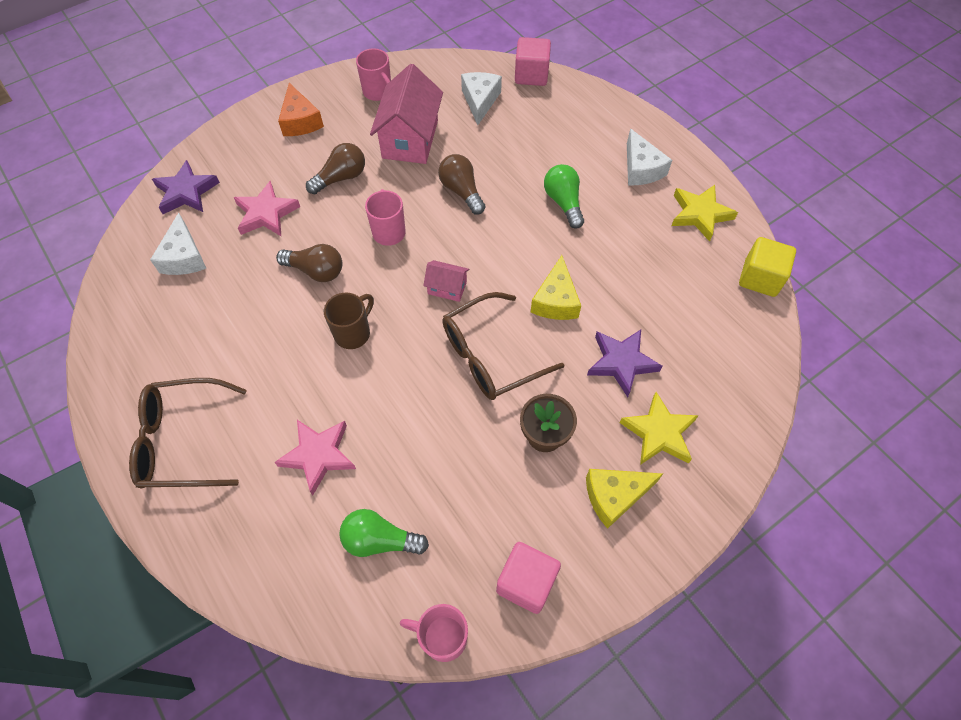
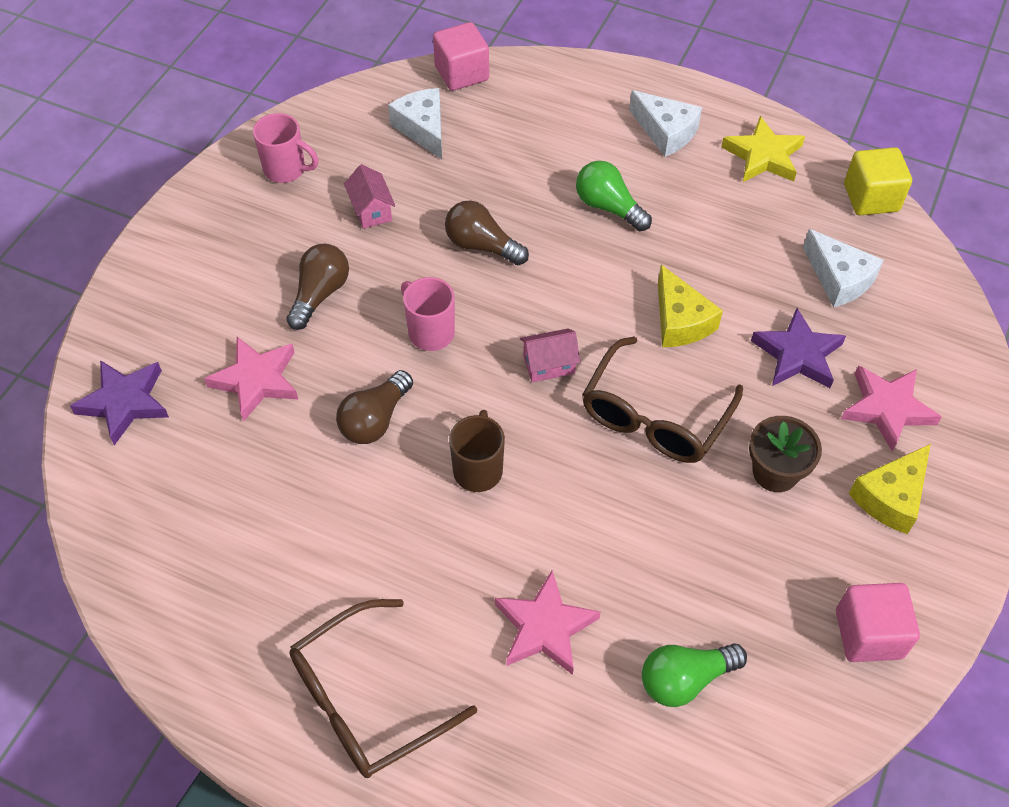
camera: 30 degrees left, 5 degrees down
(184, 257) = (188, 484): white cheese -> white cheese (839, 279)
(300, 121) = (211, 247): orange cheese -> none
(316, 271) = (375, 419): brown light bulb -> brown light bulb turned 135 degrees clockwise
(410, 139) = (371, 210): pink house -> pink house, size x0.49
(442, 637) = (827, 740): pink mug -> none
(659, 433) = (887, 409): yellow star -> pink star

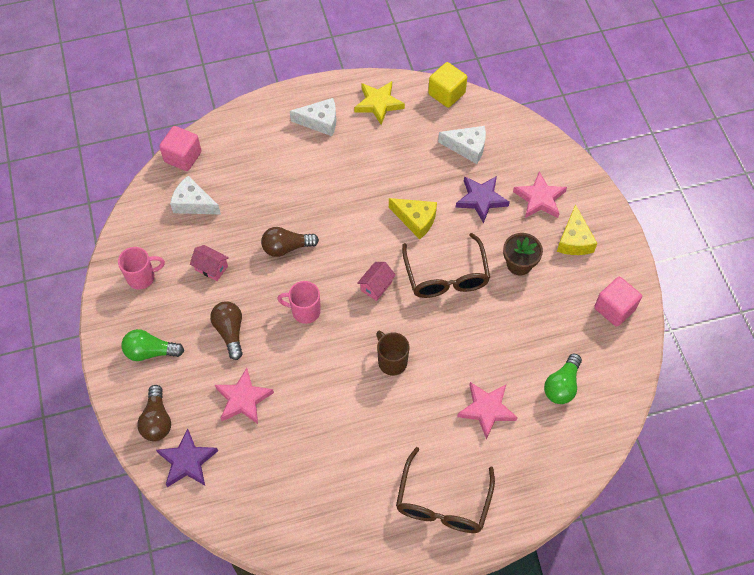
camera: 40 degrees left, 5 degrees up
(375, 419) = (321, 374): brown light bulb -> brown light bulb (157, 420)
(608, 207) = (329, 183): green light bulb -> green light bulb (150, 352)

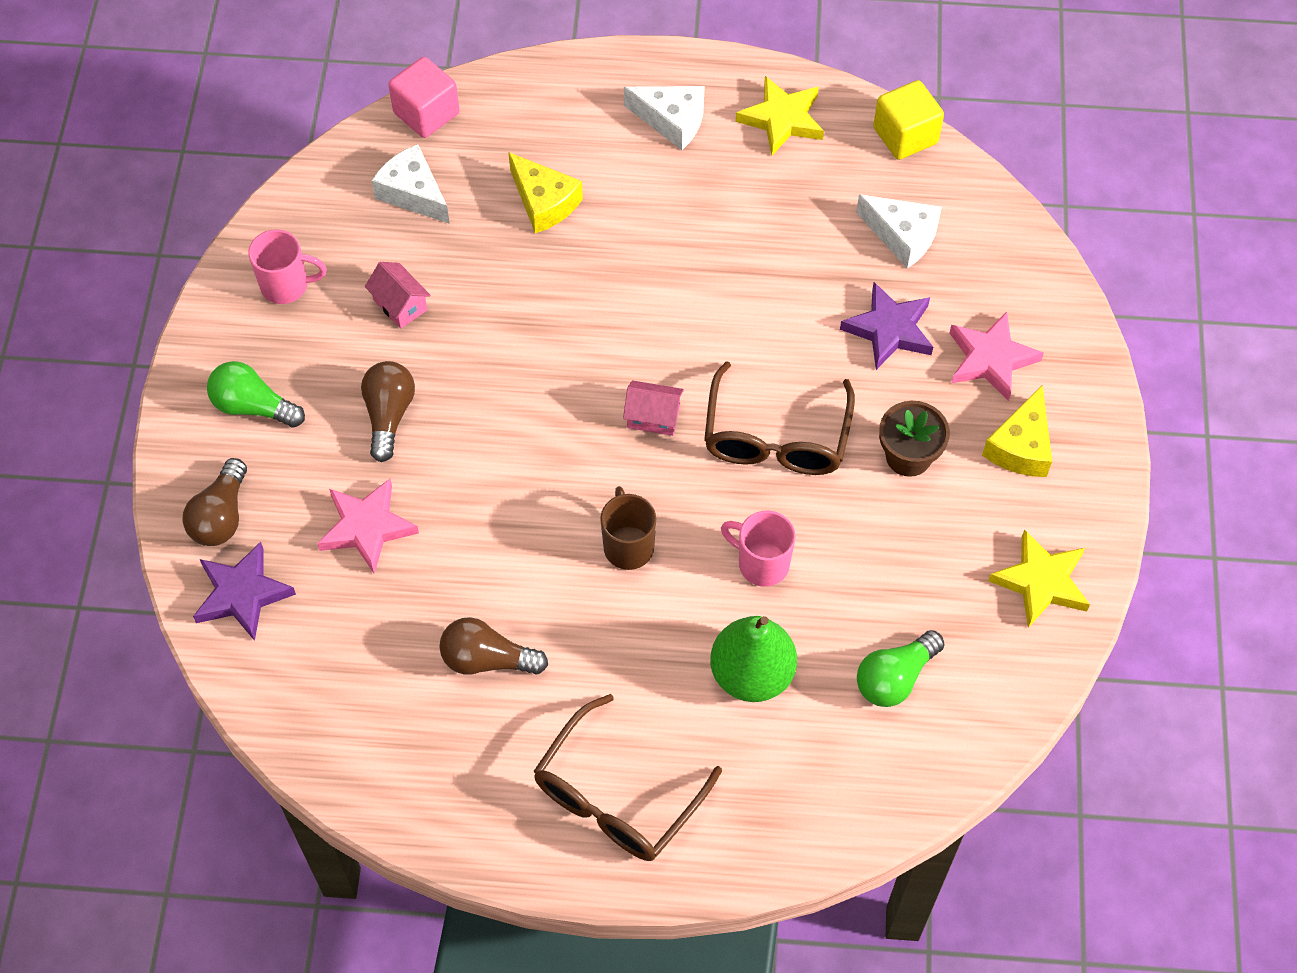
camera: 20 degrees right, 0 degrees up
(286, 247) = (533, 309): brown light bulb -> brown light bulb (487, 659)
(304, 311) = (520, 420): pink mug -> pink mug (761, 563)
(376, 286) = (653, 417): pink house -> pink house turned 45 degrees clockwise
(416, 220) = (764, 330): yellow cheese -> yellow cheese (544, 202)
(486, 409) = (751, 674): pink star -> green pear
(614, 308) = (1041, 582): pink cube -> yellow star

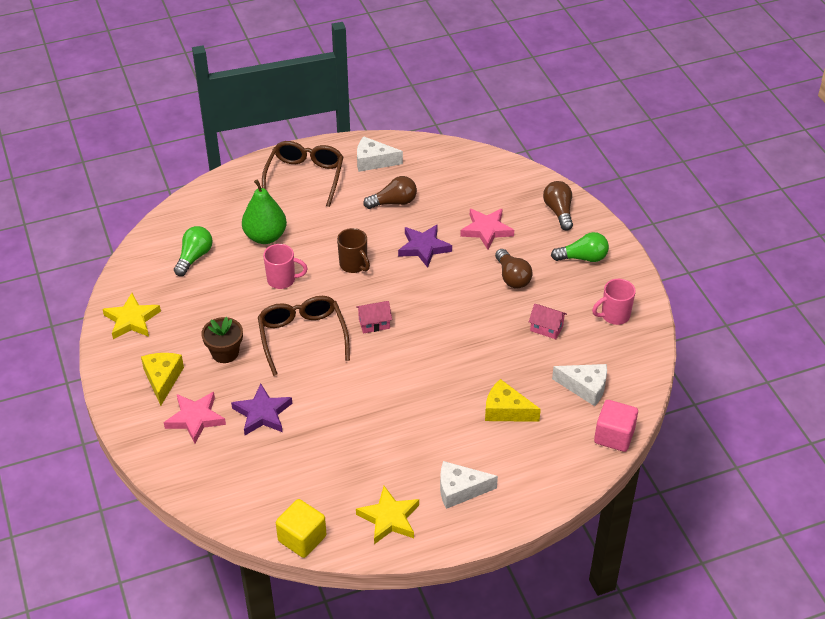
camera: 155 degrees right, 15 degrees down
(242, 594) = (523, 188): purple star -> purple star (424, 248)
(902, 236) = (277, 471): white cheese -> white cheese (373, 161)

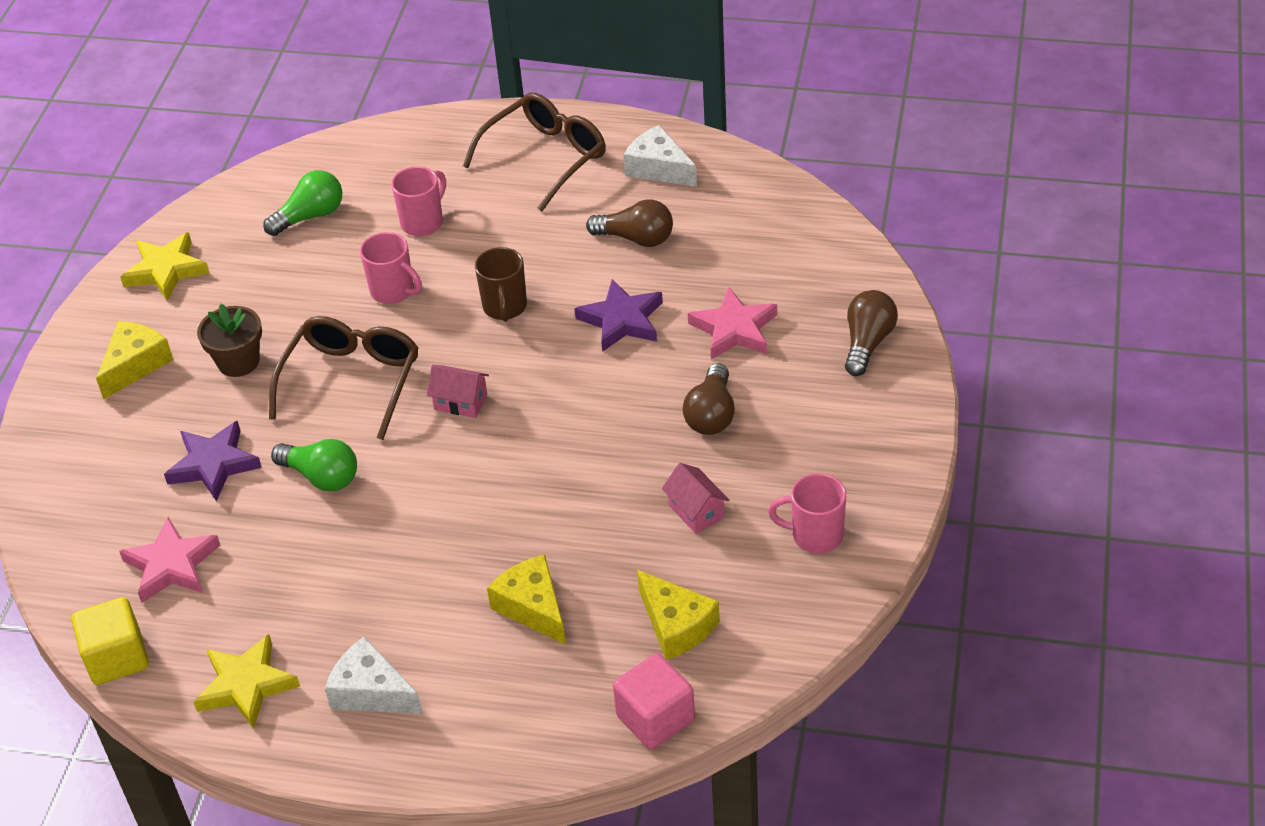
camera: 35 degrees right, 0 degrees up
(195, 419) = (129, 435): pink star -> pink star (171, 565)
(265, 236) = (423, 222): green pear -> pink mug
(582, 258) = (843, 427): green light bulb -> green light bulb (321, 477)
(585, 387) = (676, 625): white cheese -> yellow cheese

